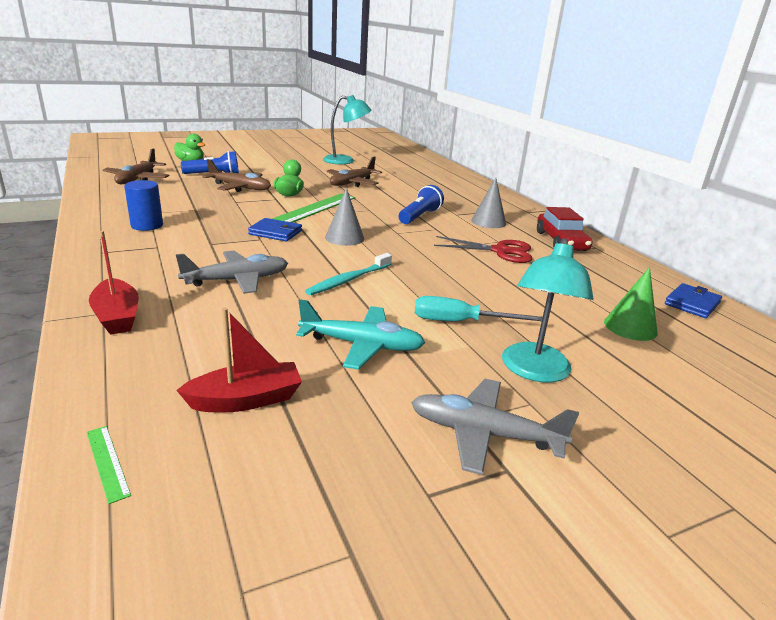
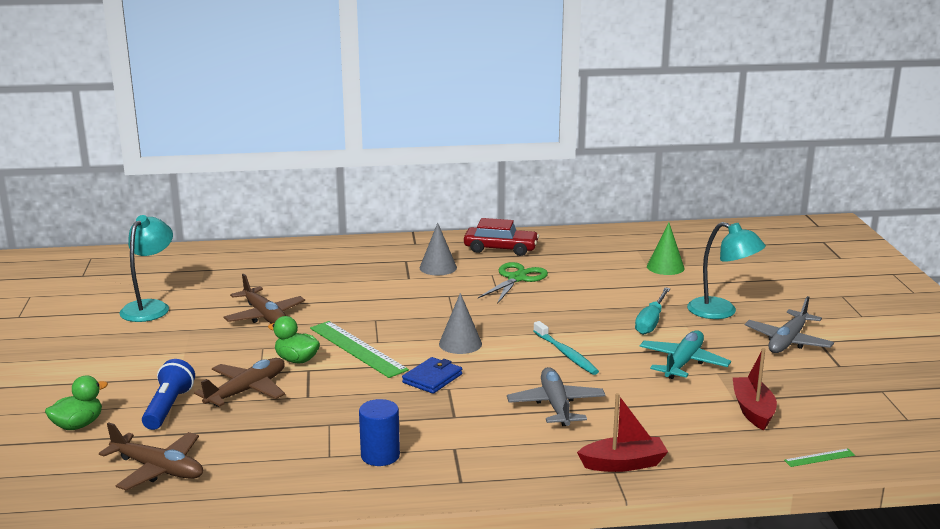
camera: 70 degrees left, 5 degrees down
(419, 216) = (409, 297): blue flashlight -> none
(500, 251) = (517, 278): red scissors -> green scissors
(692, 303) = (632, 237): blue wallet -> none

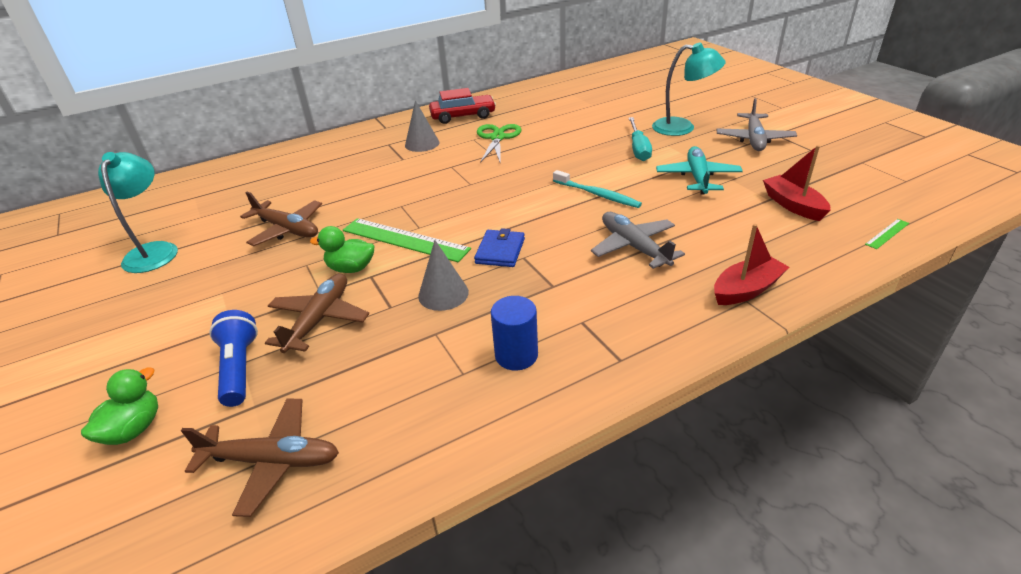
camera: 20 degrees left, 15 degrees up
(460, 343) = (497, 209): grey cone -> grey cone (443, 294)
(665, 267) = (606, 102): green cone -> none

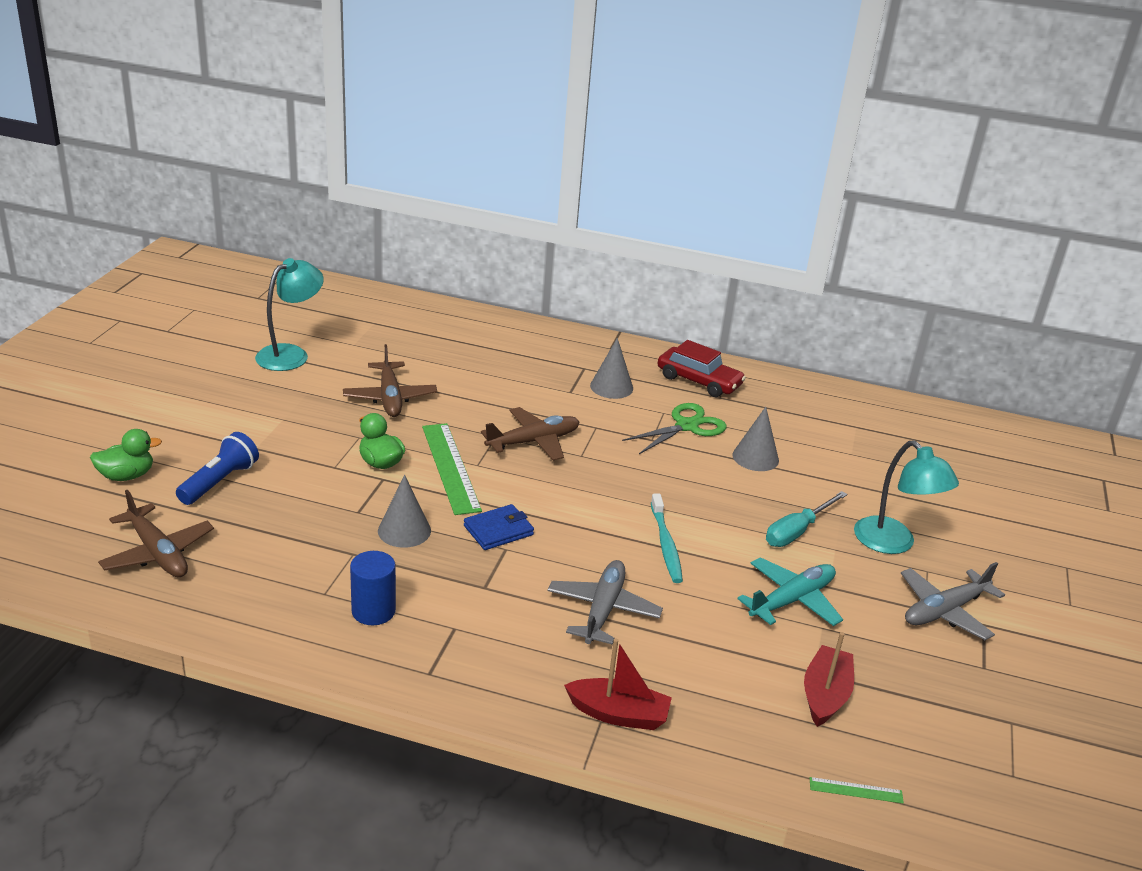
camera: 40 degrees right, 5 degrees down
(319, 319) = (306, 485): brown plane -> brown plane (533, 442)
(557, 131) = (755, 457): none -> grey cone

